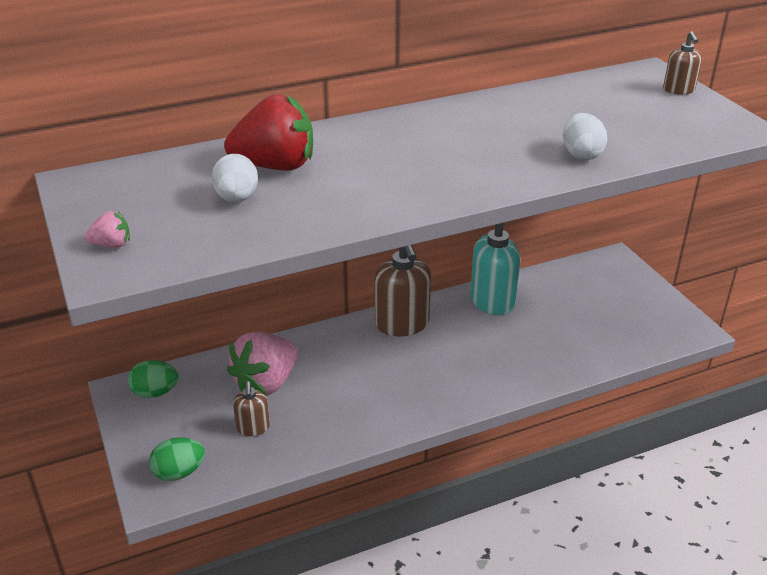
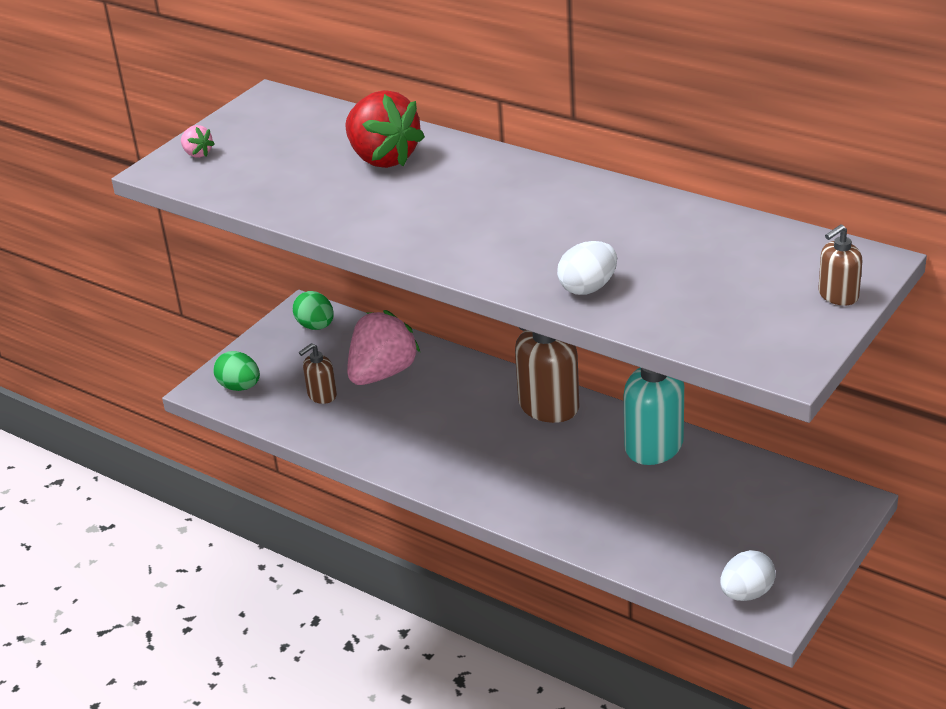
camera: 60 degrees right, 0 degrees up
(237, 198) = (312, 167): white egg -> white egg (746, 593)
(266, 383) = (382, 373): pink strawberry -> pink strawberry turned 120 degrees clockwise

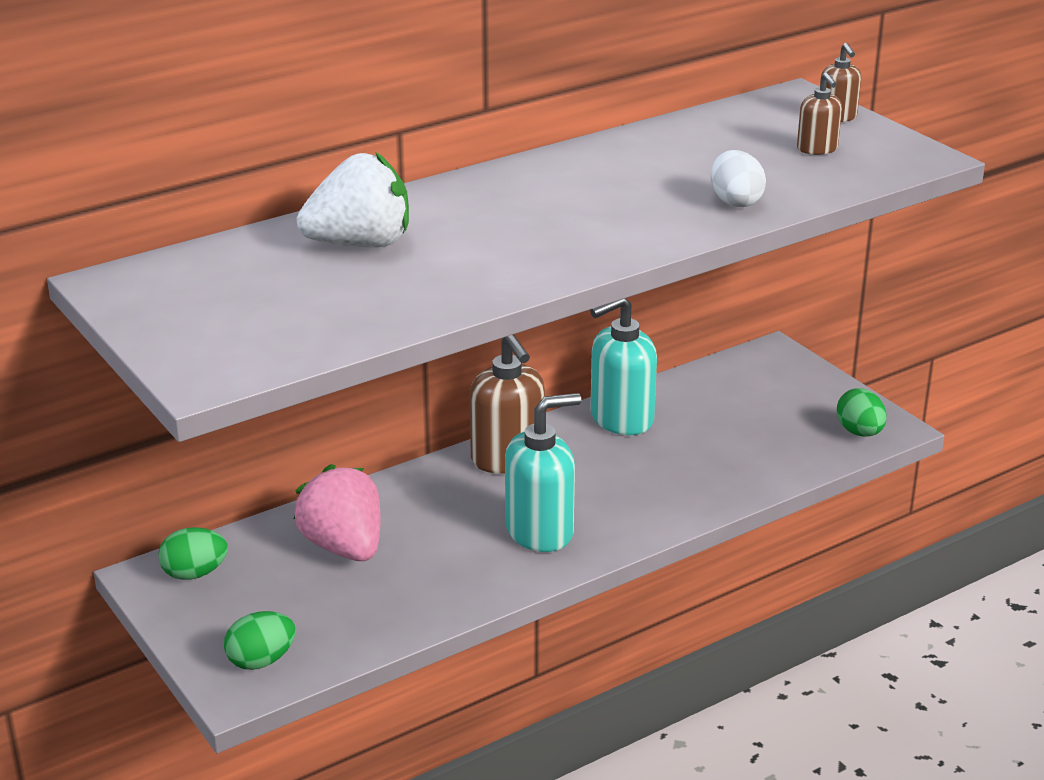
camera: 70 degrees left, 5 degrees down
(197, 154) = (195, 348): pink strawberry -> none
(322, 395) = (343, 600): brown soap dispenser -> brown soap dispenser (817, 149)
(383, 158) = (360, 244): red strawberry -> white strawberry
(460, 455) = (540, 531): none -> turquoise soap dispenser
(746, 593) = (859, 432): white egg -> green egg

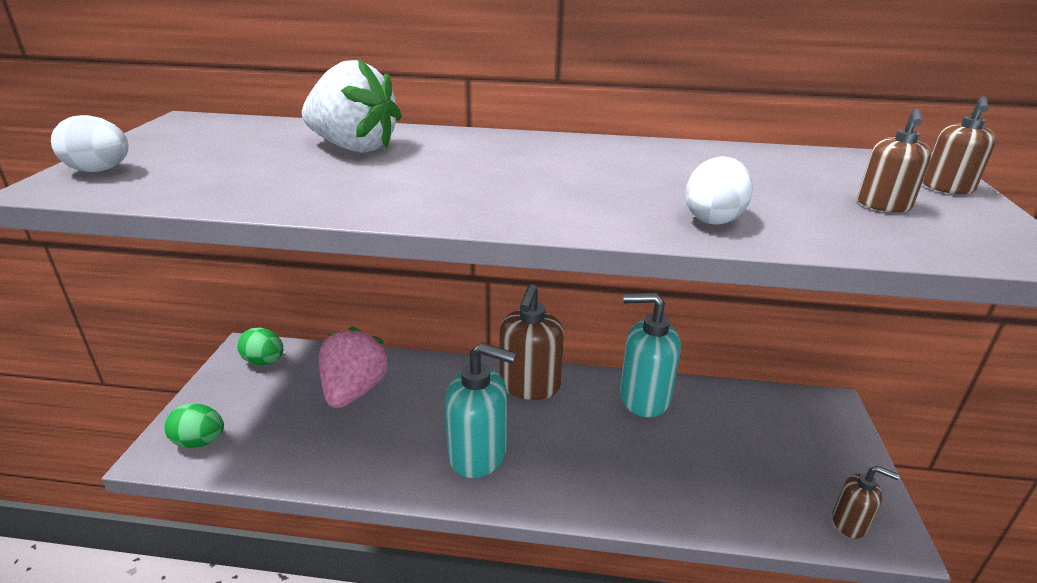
camera: 40 degrees right, 0 degrees up
(200, 353) = (100, 171): none -> white egg
(859, 432) = (850, 523): green egg -> brown soap dispenser

